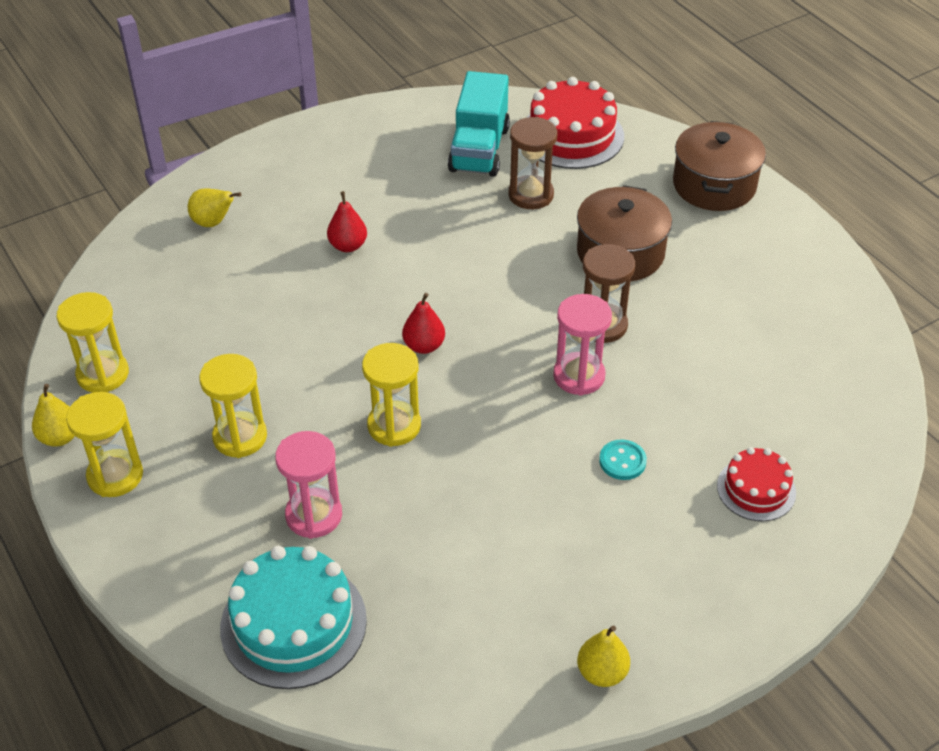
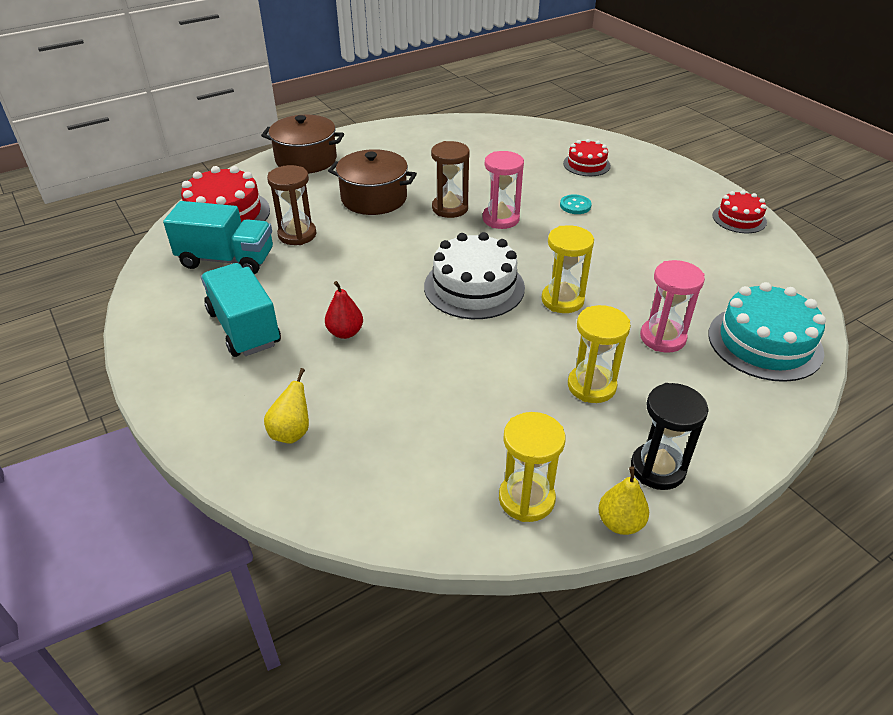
camera: 90 degrees left, 5 degrees down
(115, 476) = (657, 468): yellow hourglass -> black hourglass
(361, 176) = (244, 328): none -> turquoise truck
(424, 346) = (474, 287): red pear -> white cake
(602, 672) = (739, 219): yellow pear -> red cake

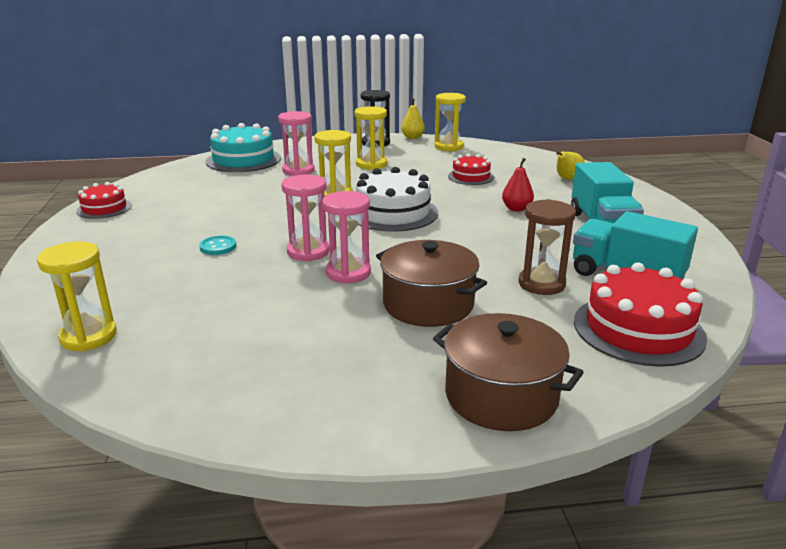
camera: 155 degrees left, 15 degrees down
(450, 208) = (348, 273): brown hourglass -> pink hourglass
(549, 136) = (88, 336): none -> yellow hourglass
(586, 164) = (125, 284): red cake -> red cake (471, 177)

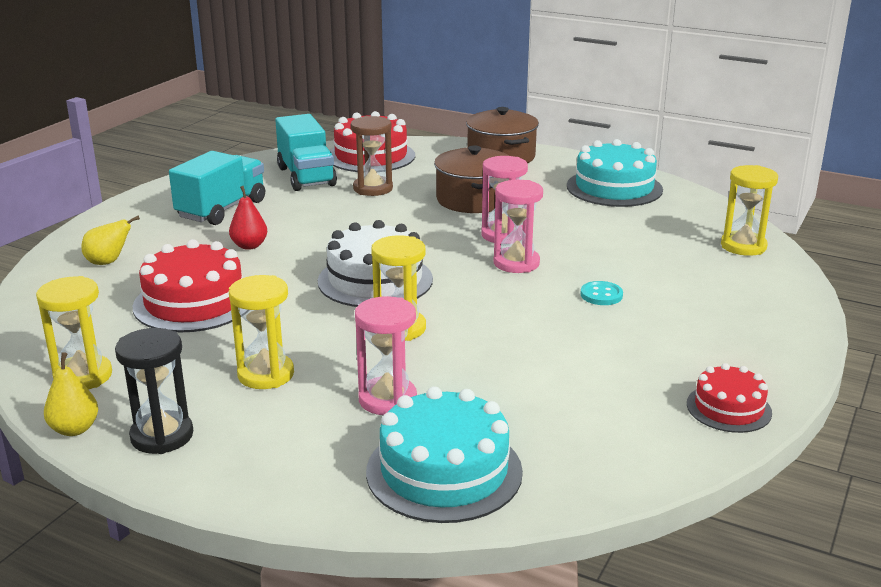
camera: 145 degrees left, 0 degrees up
(287, 385) = (614, 188): none -> turquoise cake
(471, 177) = (194, 302): red cake -> red cake, size x1.72

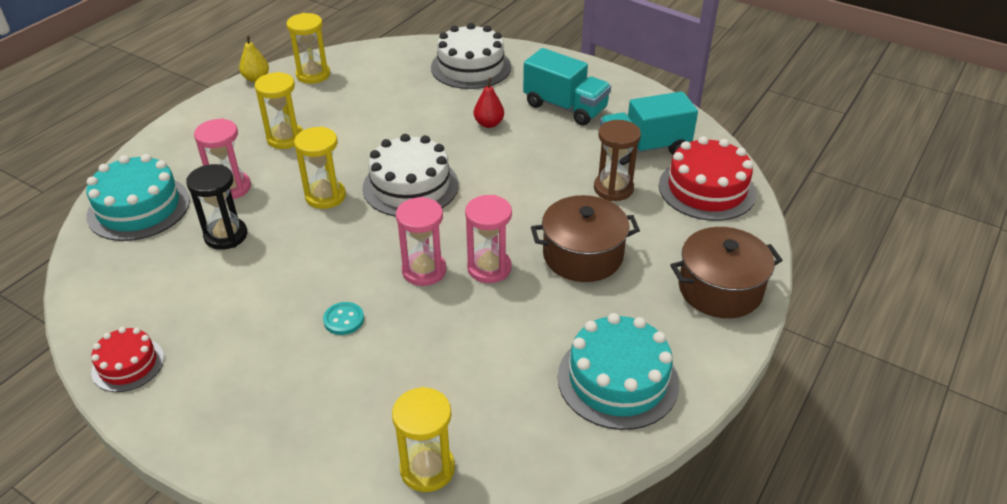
camera: 95 degrees right, 15 degrees up
(108, 262) = (471, 67): yellow pear -> white cake
(162, 436) = (234, 106): black hourglass -> black hourglass (226, 236)
(194, 302) = (397, 105): red cake -> none

